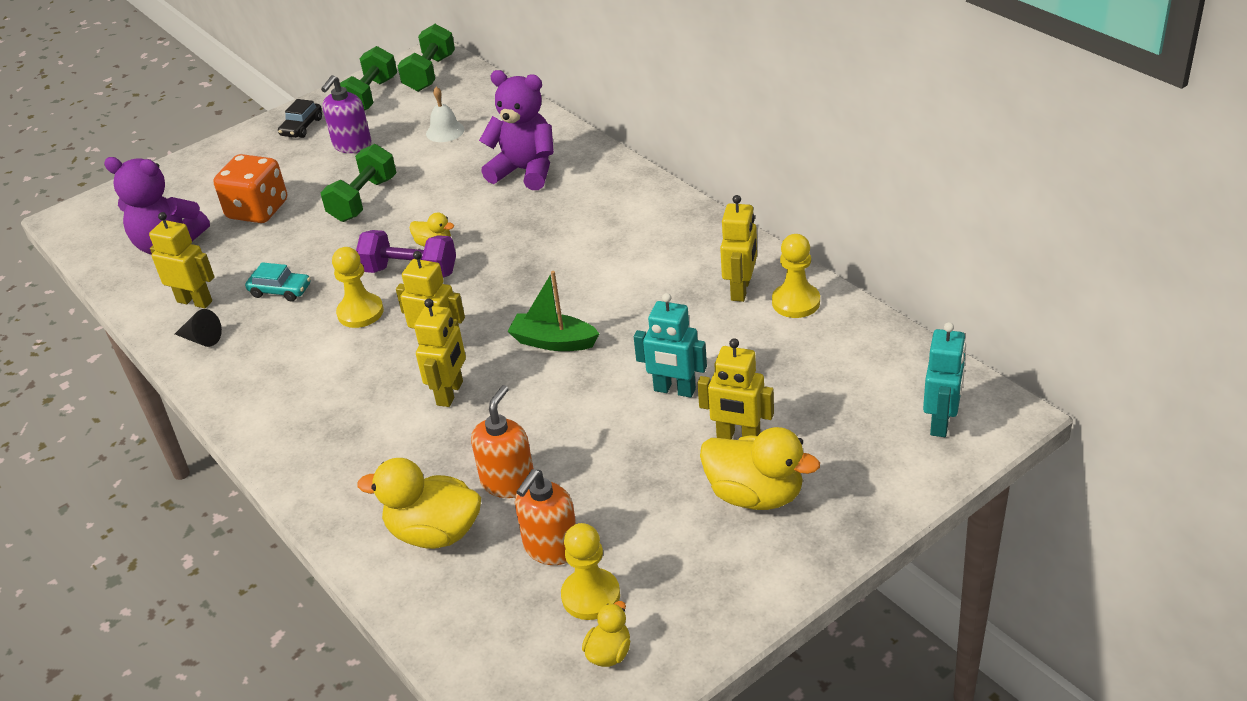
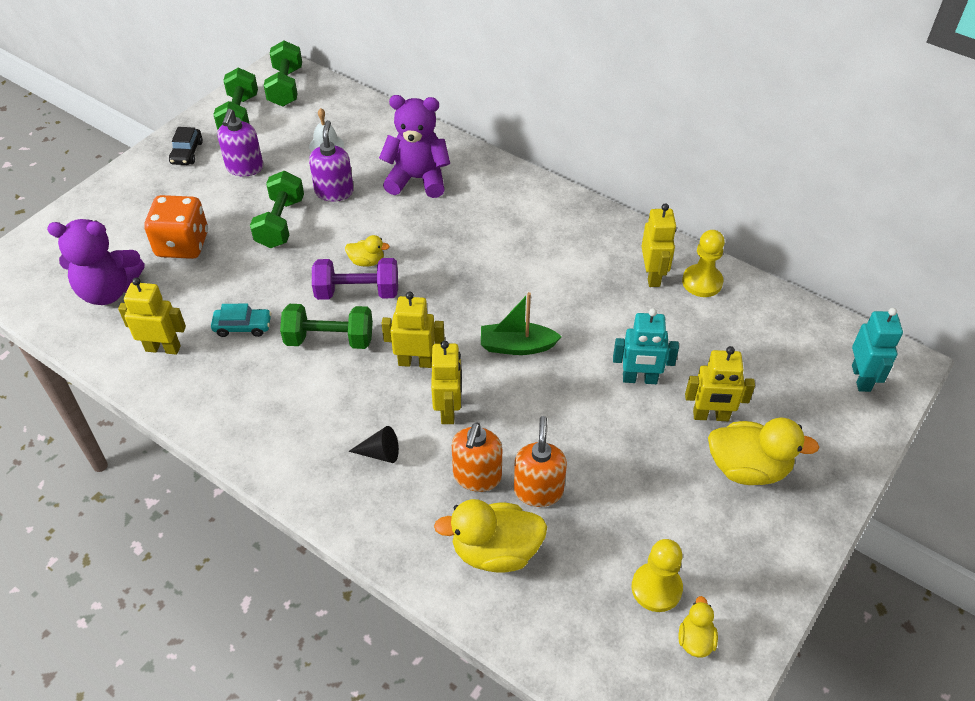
camera: 20 degrees left, 10 degrees up
(201, 339) = (188, 387): black cone -> black cone (380, 453)
(360, 312) = (329, 339): yellow pawn -> green dumbbell
(432, 175) = (334, 191): none -> purple soap dispenser
(551, 548) = (603, 548): orange soap dispenser -> orange soap dispenser (477, 476)

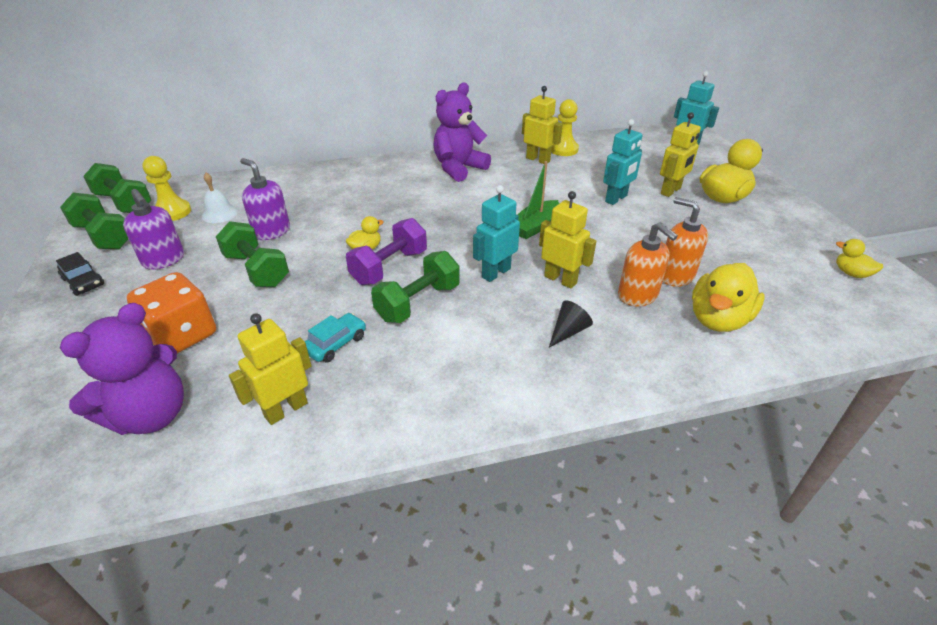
camera: 50 degrees left, 10 degrees down
(415, 362) = (496, 273): yellow robot -> turquoise robot
(417, 179) = (324, 194): purple teddy bear -> purple teddy bear (459, 168)
(656, 588) = (798, 268): yellow pawn -> yellow pawn (172, 212)

